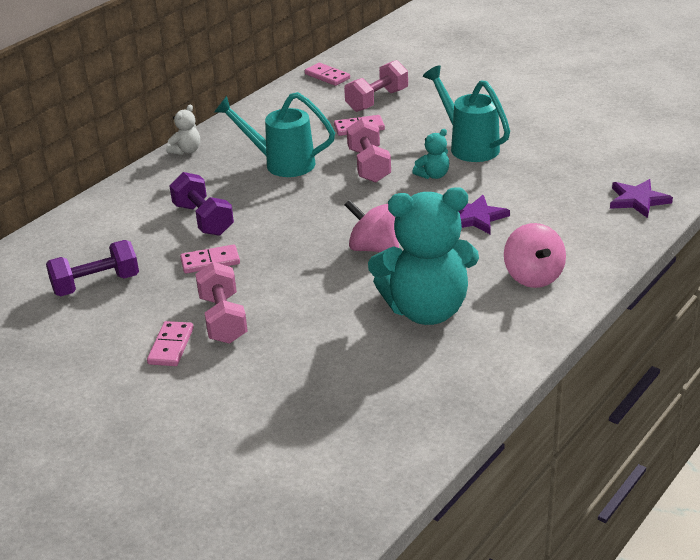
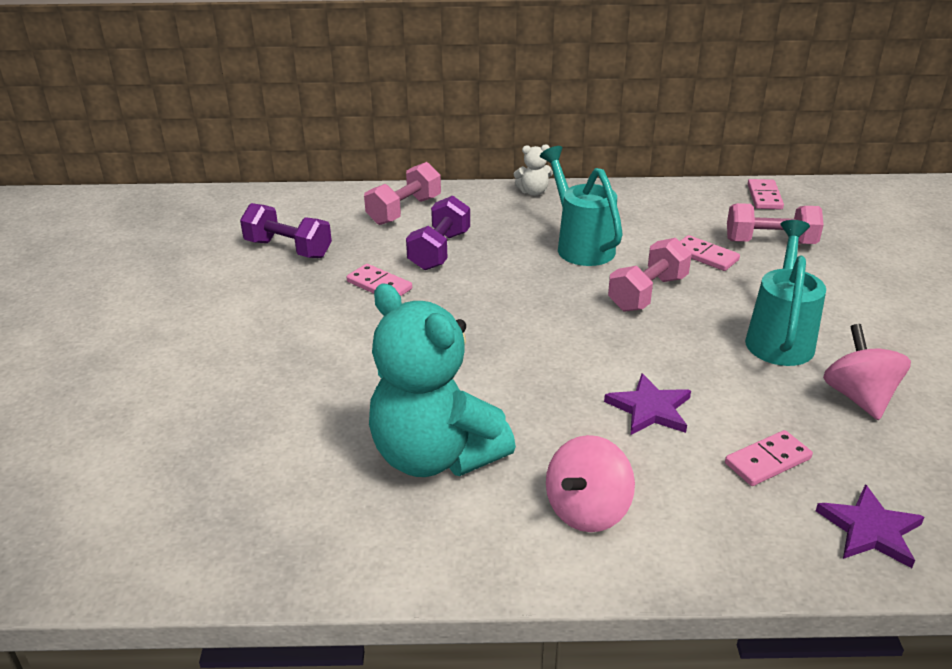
camera: 50 degrees right, 0 degrees up
(171, 346) = (233, 327): pink domino -> pink domino (767, 461)
(223, 319) = (298, 335): pink dumbbell -> pink dumbbell (404, 211)
(373, 248) = (506, 366): pink spinning top -> pink spinning top (859, 397)
(433, 175) = (688, 341): turquoise teddy bear -> none

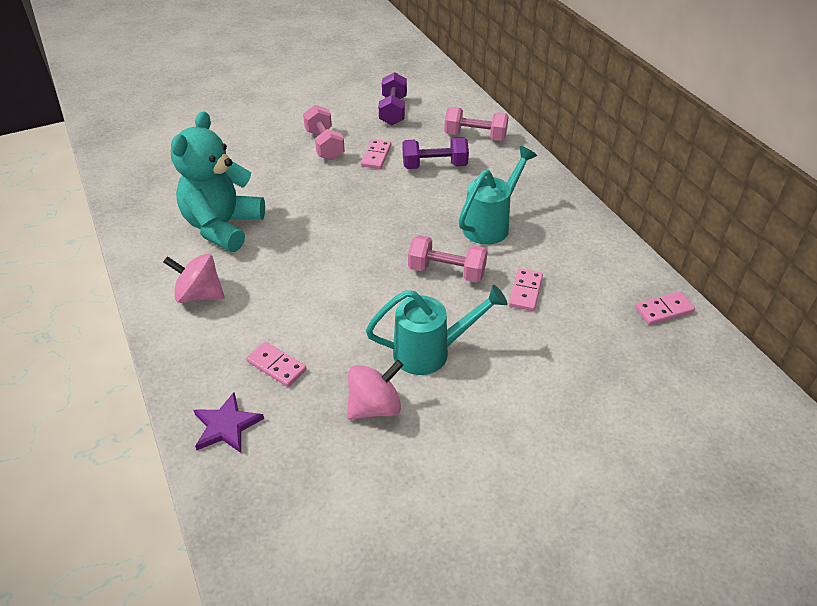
camera: 65 degrees right, 10 degrees up
(533, 192) = (553, 182): white teddy bear -> none
(650, 409) = (306, 301): purple star -> none
(770, 242) = (579, 326): pink dumbbell -> pink dumbbell (324, 145)

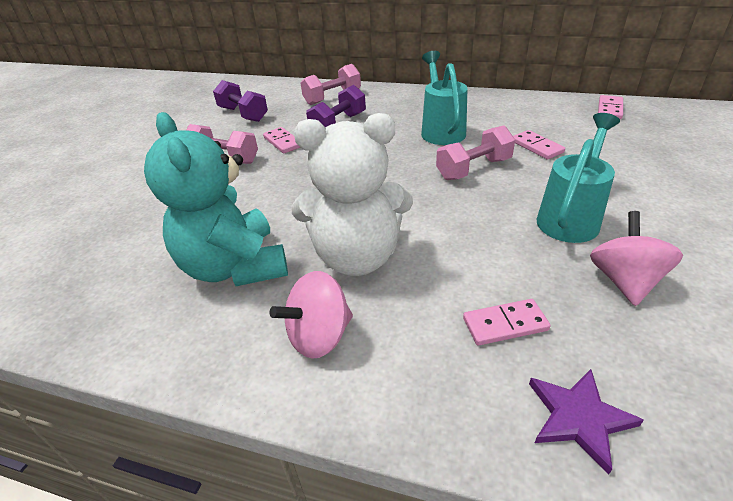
camera: 45 degrees left, 5 degrees down
(280, 270) = (357, 257): none -> white teddy bear

